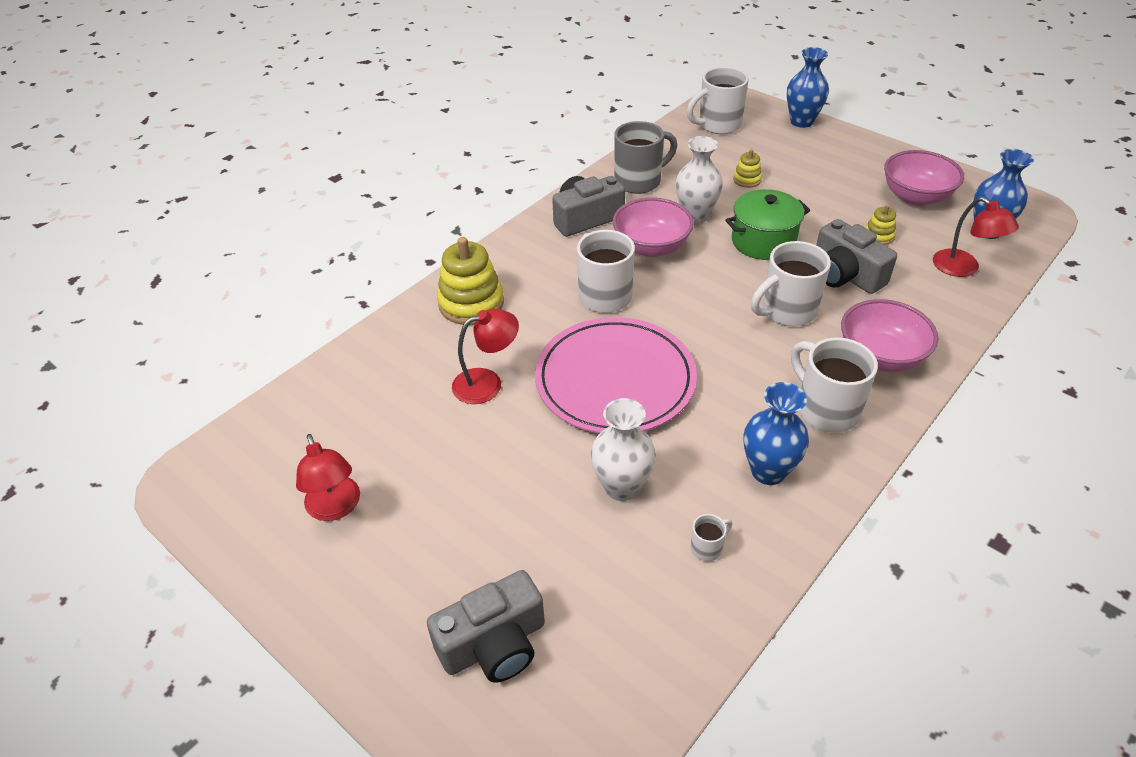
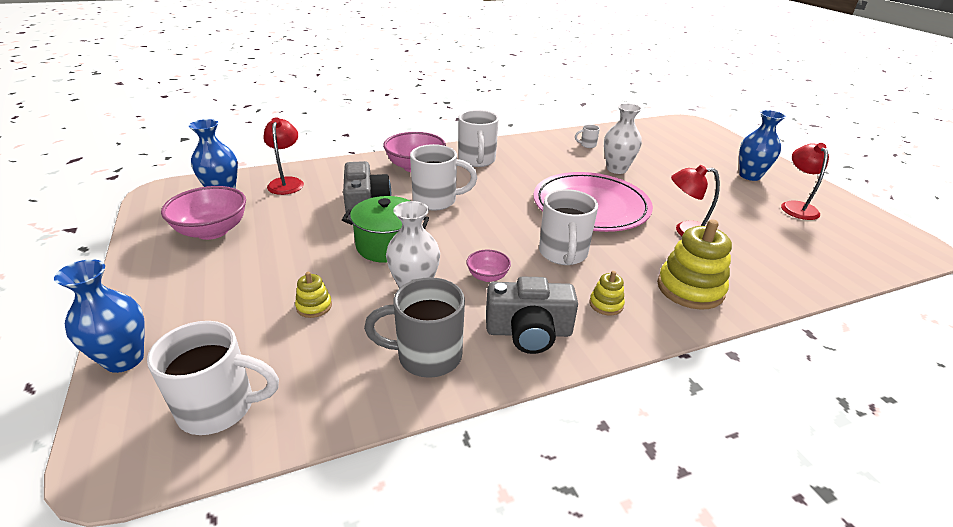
camera: 155 degrees left, 10 degrees down
(494, 644) = (702, 150): grey camera -> none
(651, 247) = (487, 276): pink bowl -> pink bowl, size x0.53
(768, 471) = (534, 153): blue vase -> blue vase (749, 176)
(878, 236) = (298, 217): yellow stacking toy -> yellow stacking toy (606, 304)

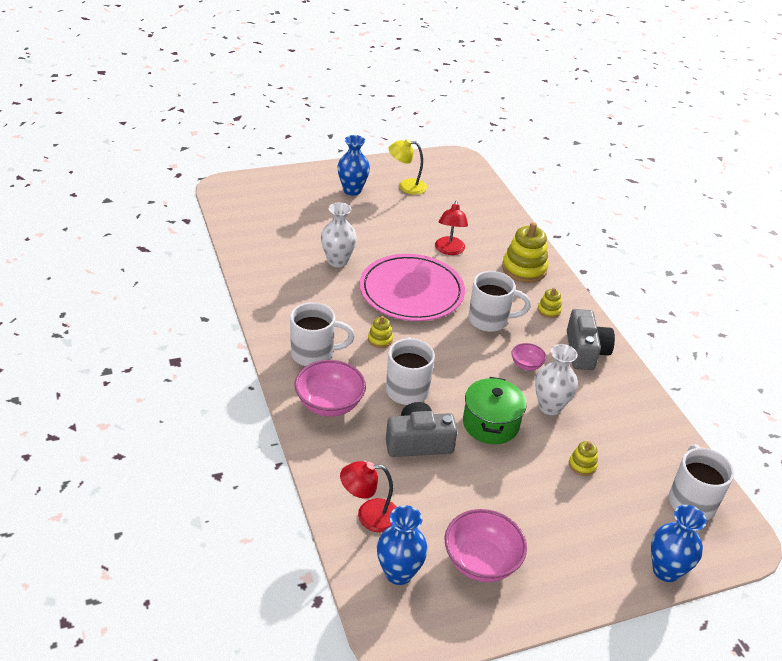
camera: 90 degrees left, 5 degrees up
(427, 356) = (620, 401): grey mug -> none
(505, 188) = (380, 340): none -> yellow stacking toy
(587, 145) = (278, 268): white mug -> none
(796, 207) = (406, 186): red lamp -> yellow lamp

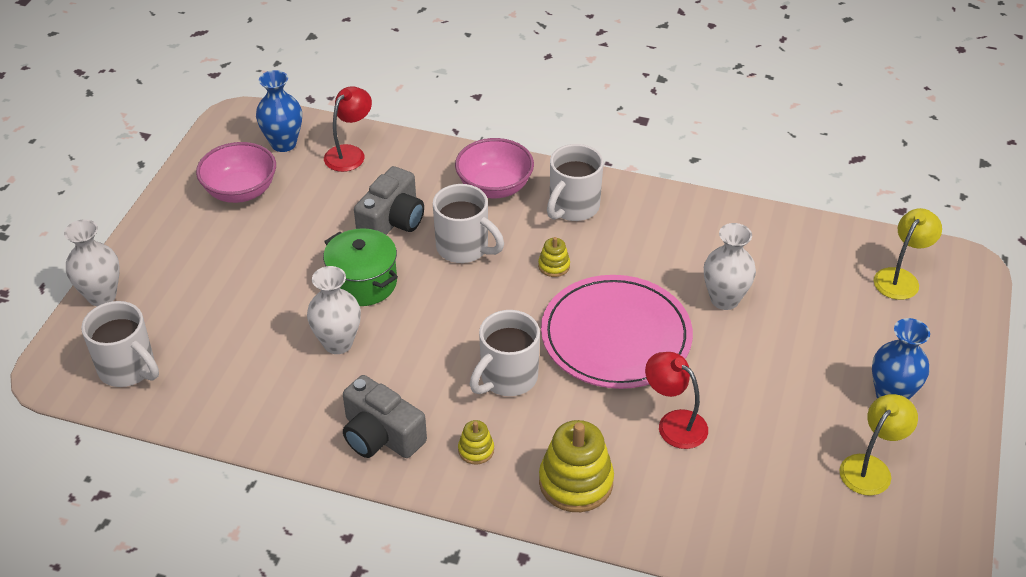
camera: 130 degrees right, 5 degrees up
(255, 206) = (900, 278): none -> yellow lamp
(526, 365) = (410, 364): pink bowl -> none
(582, 465) = (250, 317): yellow stacking toy -> none
(666, 570) = (102, 296): blue vase -> white vase

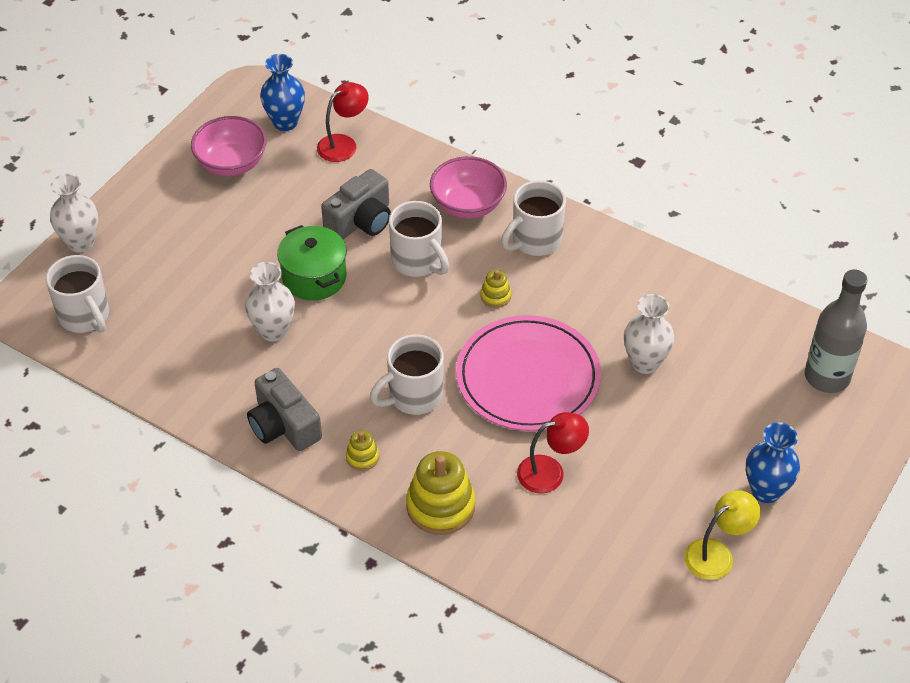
camera: 15 degrees right, 5 degrees up
(674, 423) = (550, 472): red lamp -> red lamp turned 105 degrees clockwise
(900, 278) = (827, 377): yellow lamp -> grey bottle

